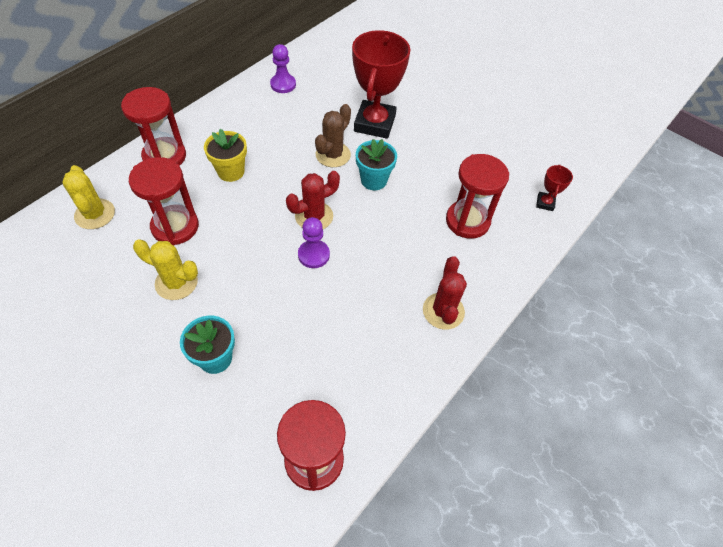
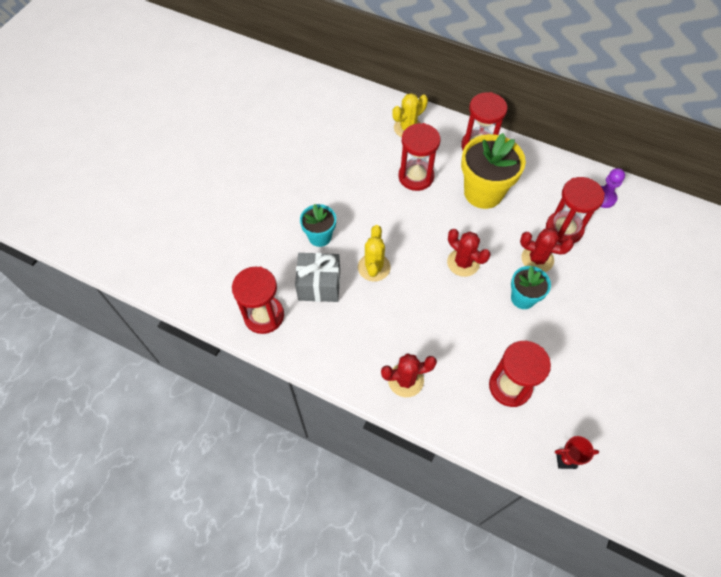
camera: 80 degrees right, 5 degrees up
(176, 282) = (370, 194): yellow cactus -> yellow cactus (374, 267)
(231, 171) = (483, 192): yellow flower pot -> yellow flower pot, size x1.74
(291, 376) = (319, 285): none -> grey gift
(306, 124) = (564, 229): none -> red hourglass
(313, 255) = (425, 272): purple pawn -> none
(333, 155) = (537, 259): brown cactus -> red cactus
(374, 123) = (594, 283): red trophy -> none

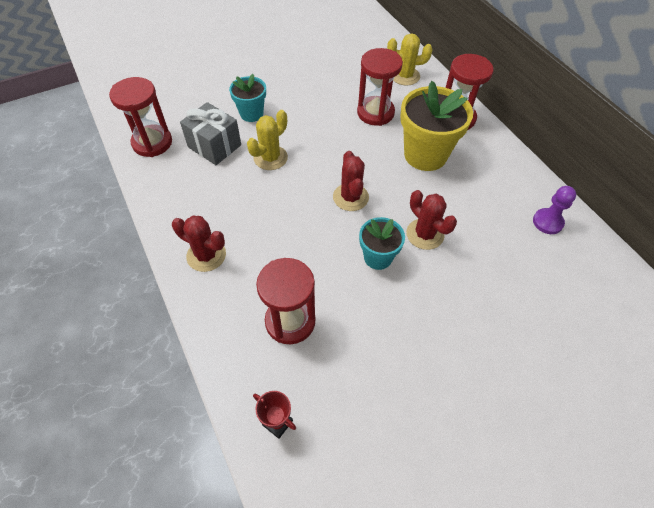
camera: 35 degrees right, 5 degrees down
(564, 229) = (477, 225): red hourglass -> none

